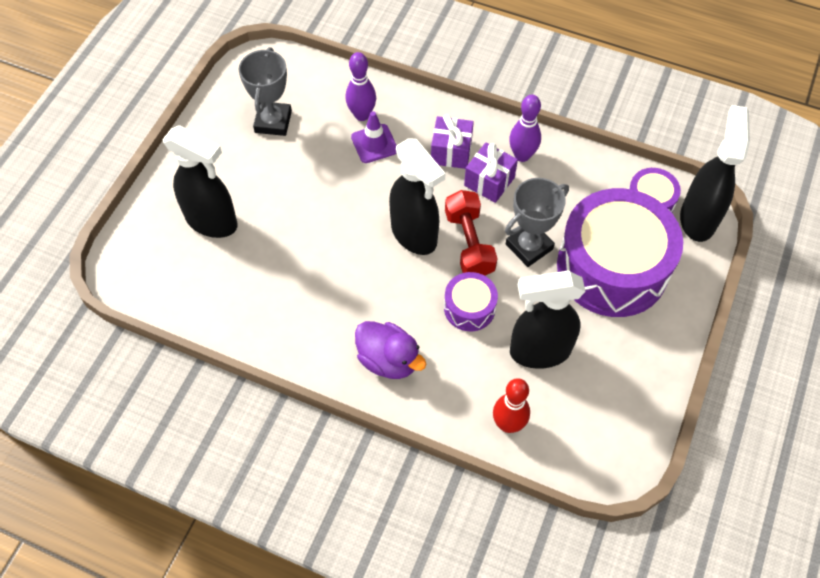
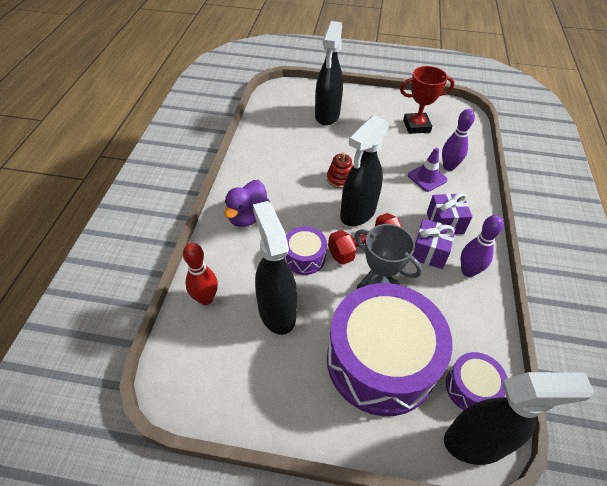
camera: 75 degrees right, 10 degrees down
(273, 122) = (416, 126): grey trophy -> red trophy
(349, 238) = (340, 179): none -> red stacking toy

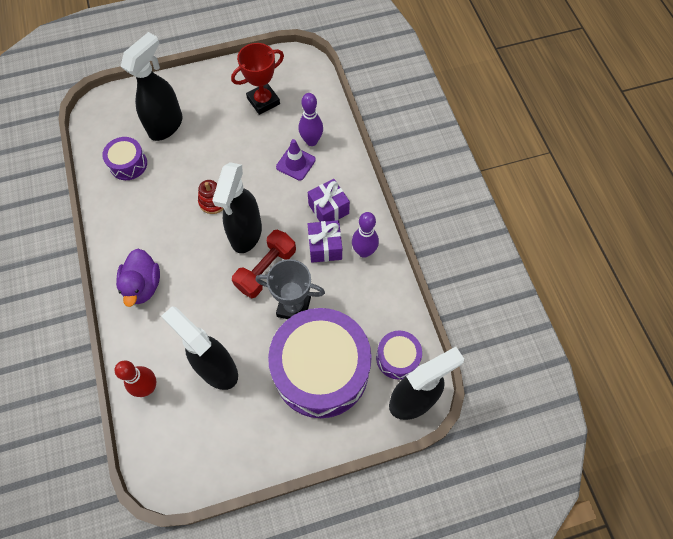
camera: 25 degrees left, 15 degrees up
(304, 257) = (217, 304): purple drum -> purple drum (128, 164)
(327, 116) = (166, 125): black spray bottle -> black spray bottle turned 135 degrees counterclockwise

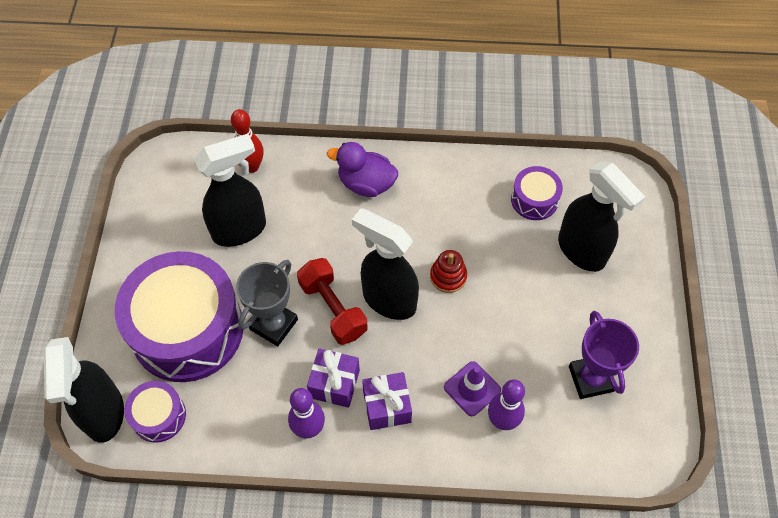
camera: 110 degrees right, 5 degrees down
(263, 101) = (591, 378): red trophy -> purple trophy

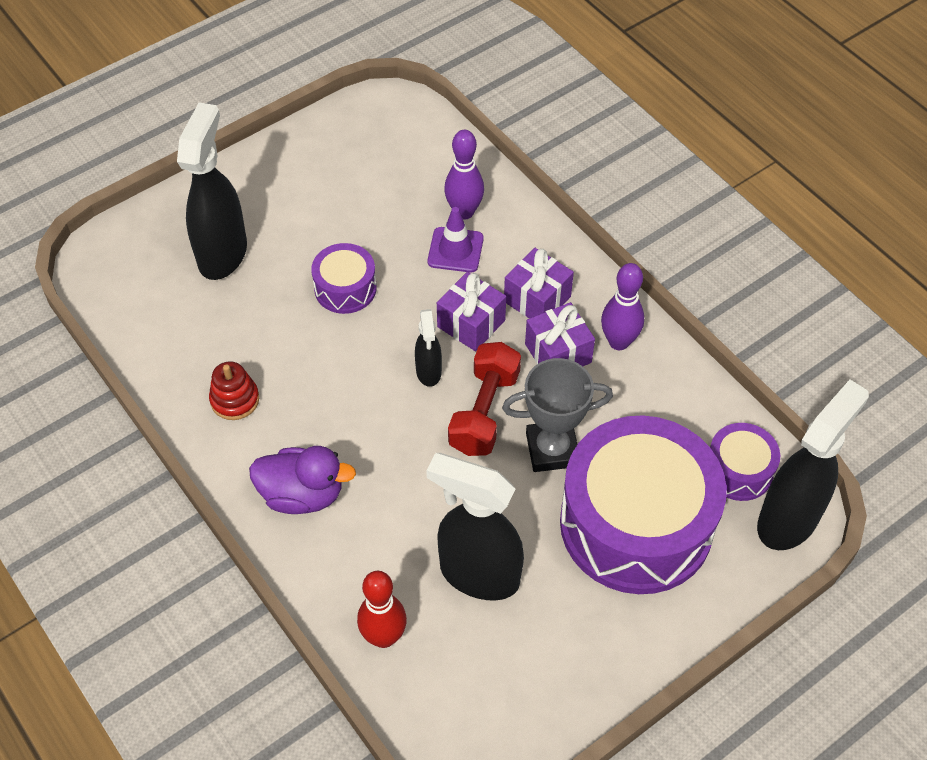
camera: 130 degrees left, 5 degrees down
(366, 184) = (302, 494): purple duck -> purple duck turned 60 degrees counterclockwise
(388, 300) = (428, 372): black spray bottle -> black spray bottle, size x0.51
(403, 351) = (471, 323): none -> purple gift
(448, 276) = (354, 341): red stacking toy -> red stacking toy (235, 400)
(534, 200) = (189, 327): purple drum -> purple drum (345, 288)
(591, 378) = (361, 176): purple trophy -> none

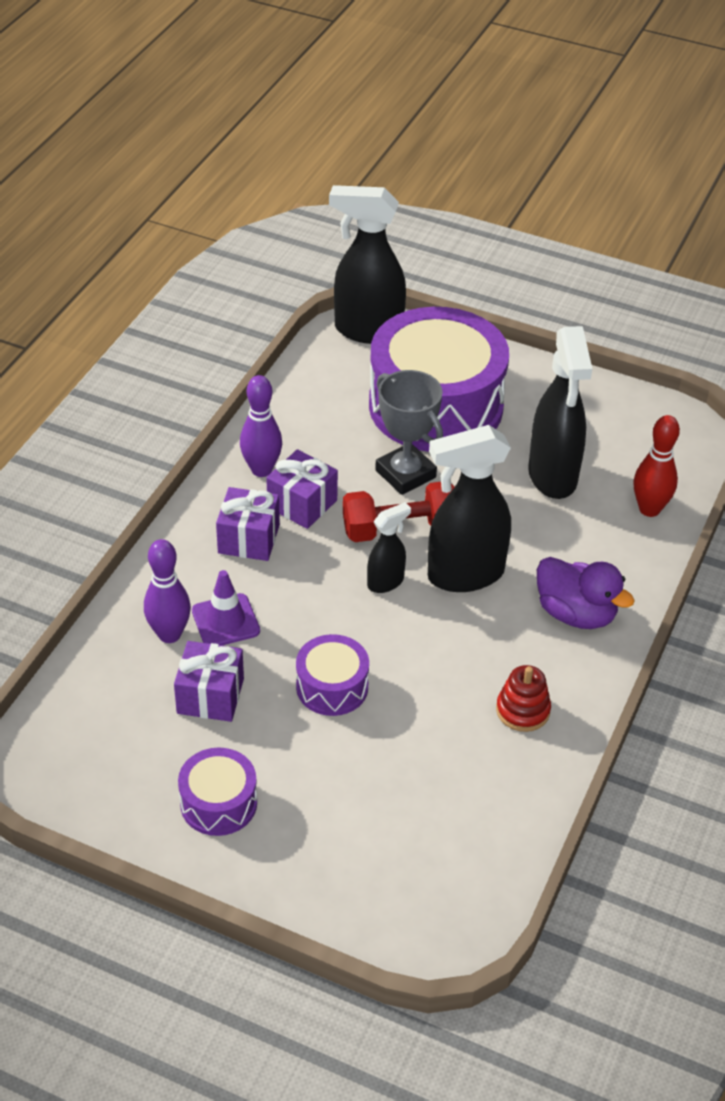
camera: 120 degrees left, 10 degrees down
(223, 253) = (357, 816): black spray bottle -> black spray bottle (464, 575)
(302, 494) = (576, 613): purple duck -> purple duck turned 150 degrees clockwise
(471, 323) = (310, 574): purple gift -> purple gift (210, 696)
(738, 470) = (343, 366): purple drum -> purple drum (218, 803)

